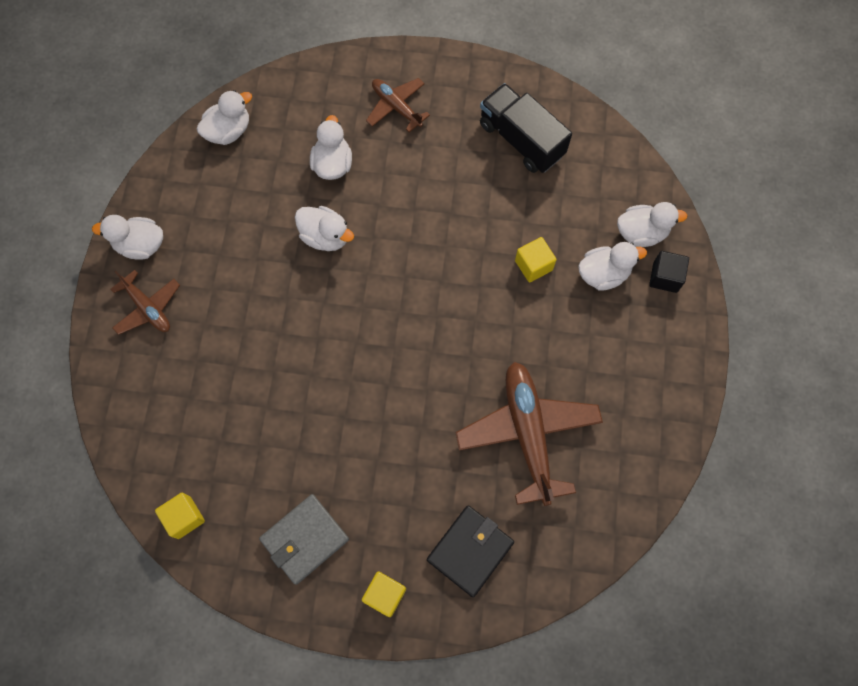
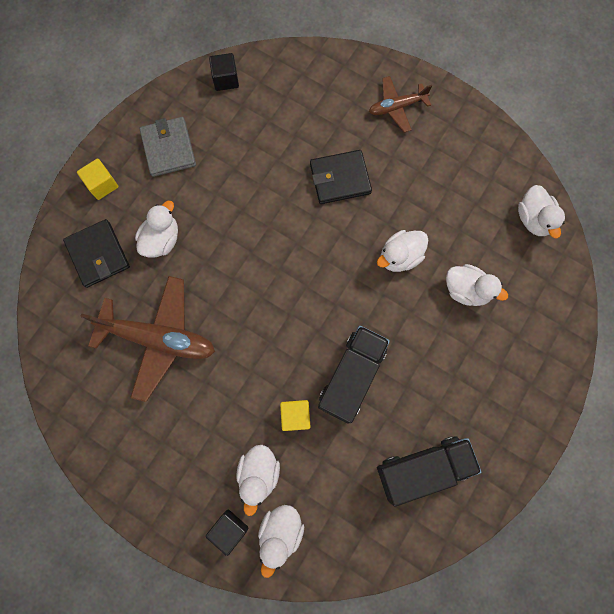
camera: 115 degrees right, 5 degrees up
(140, 245) = (453, 119): white duck -> white duck (162, 240)
(184, 517) = (226, 79): yellow cube -> black cube
(262, 330) = (340, 179): none -> black wallet
(396, 107) = (503, 369): brown plane -> none
(470, 231) = (352, 376): none -> black truck

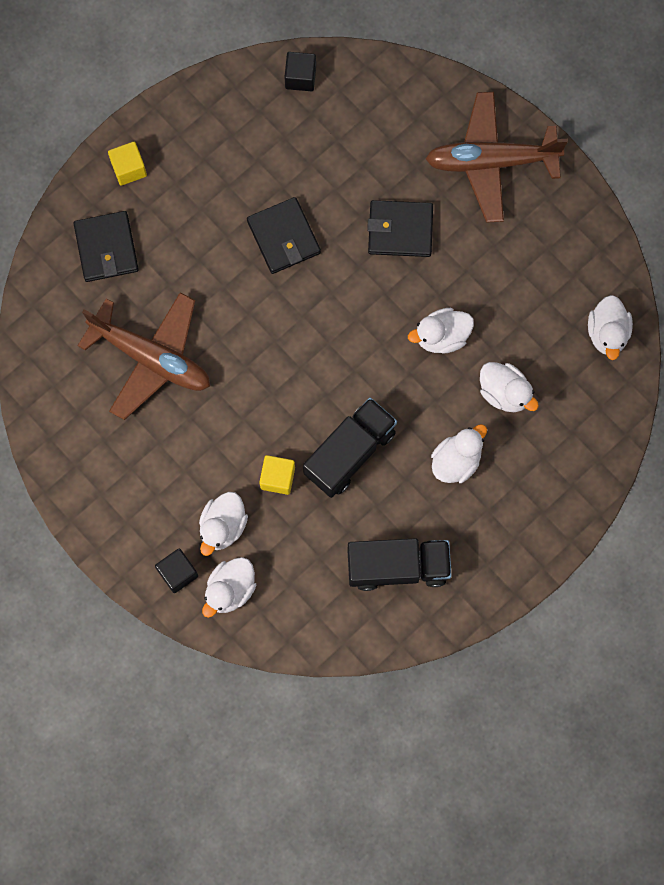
camera: 15 degrees right, 0 degrees up
(162, 240) = (181, 249): white duck -> white duck (456, 461)
(168, 148) = (214, 145): grey wallet -> none
(246, 208) = (284, 237): none -> black wallet
(396, 107) = (491, 161): brown plane -> brown plane, size x1.80

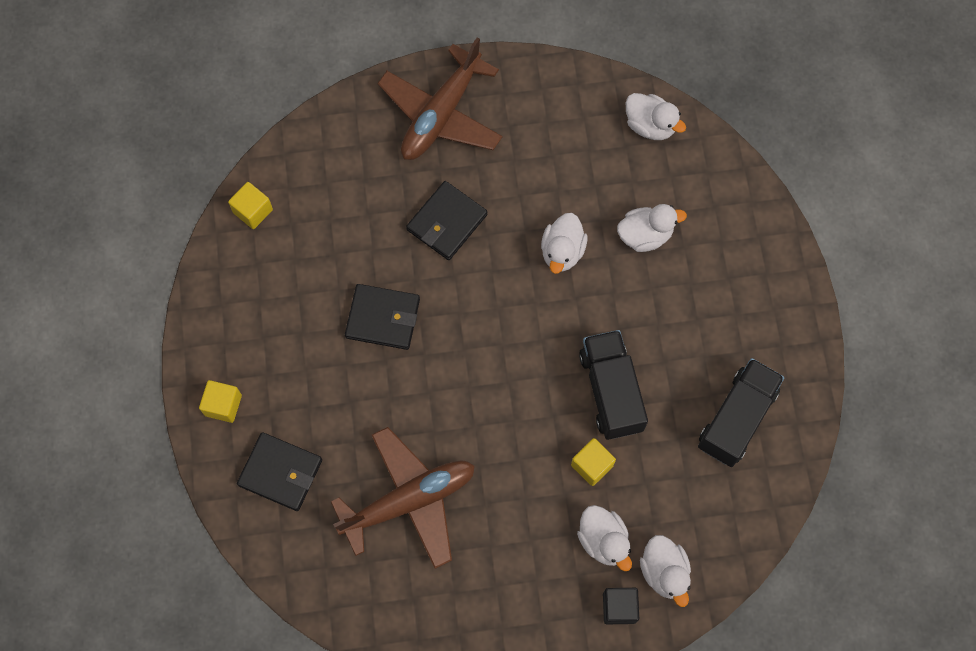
camera: 55 degrees left, 5 degrees down
(300, 77) = (253, 211): black cube -> yellow cube
(456, 461) = (677, 311): white duck -> none

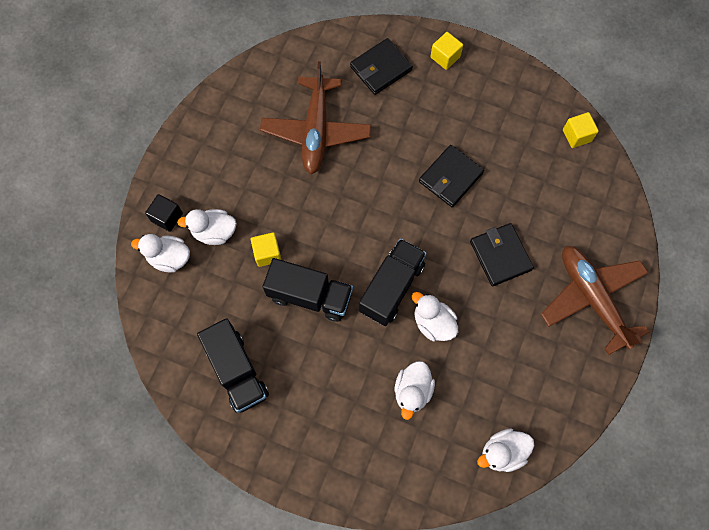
camera: 120 degrees right, 0 degrees up
(550, 312) = (391, 287): none -> black truck

